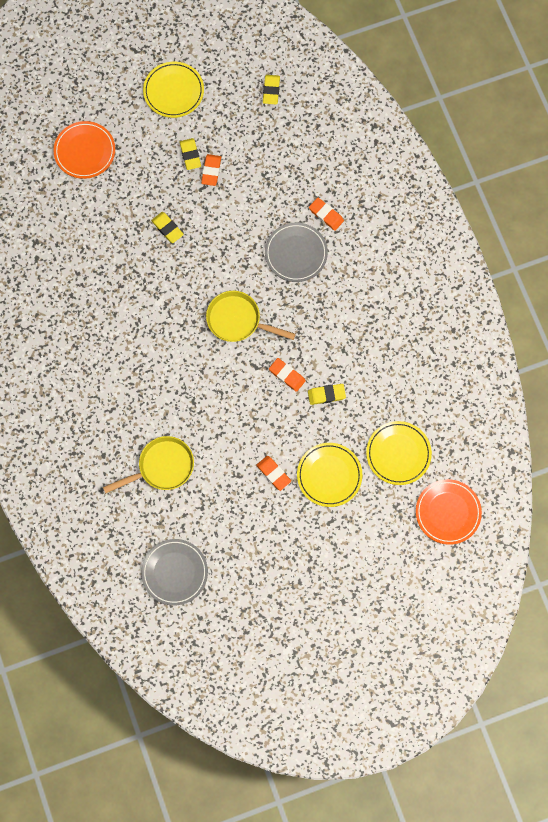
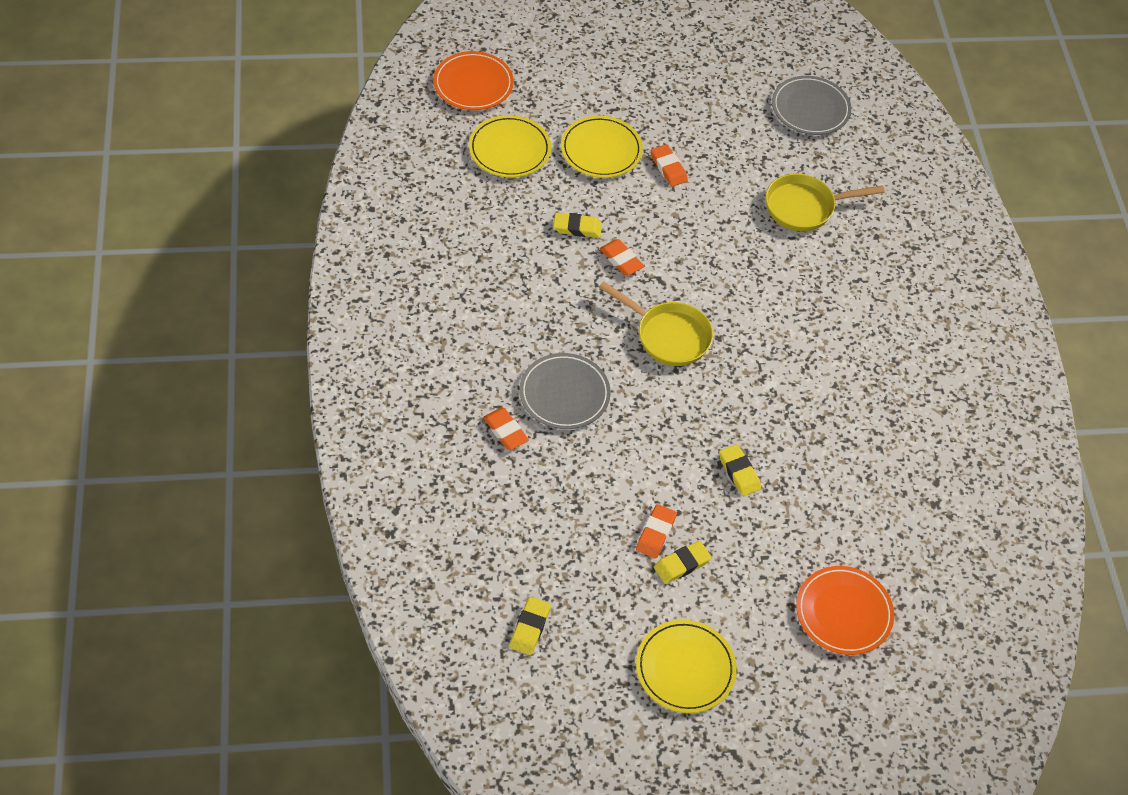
camera: 170 degrees left, 20 degrees down
(190, 155) = (682, 564): yellow eraser -> yellow eraser turned 60 degrees clockwise

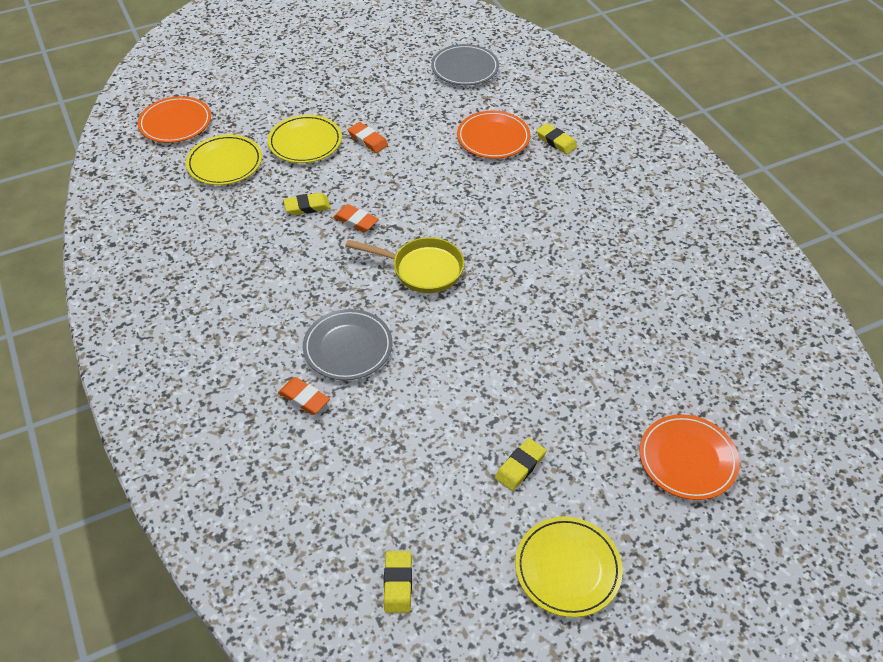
camera: 15 degrees left, 5 degrees down
(656, 533) = (483, 446): orange eraser -> none
(739, 472) = (535, 365): yellow eraser -> yellow eraser (556, 141)
(804, 207) = (493, 138): yellow pan -> orange plate

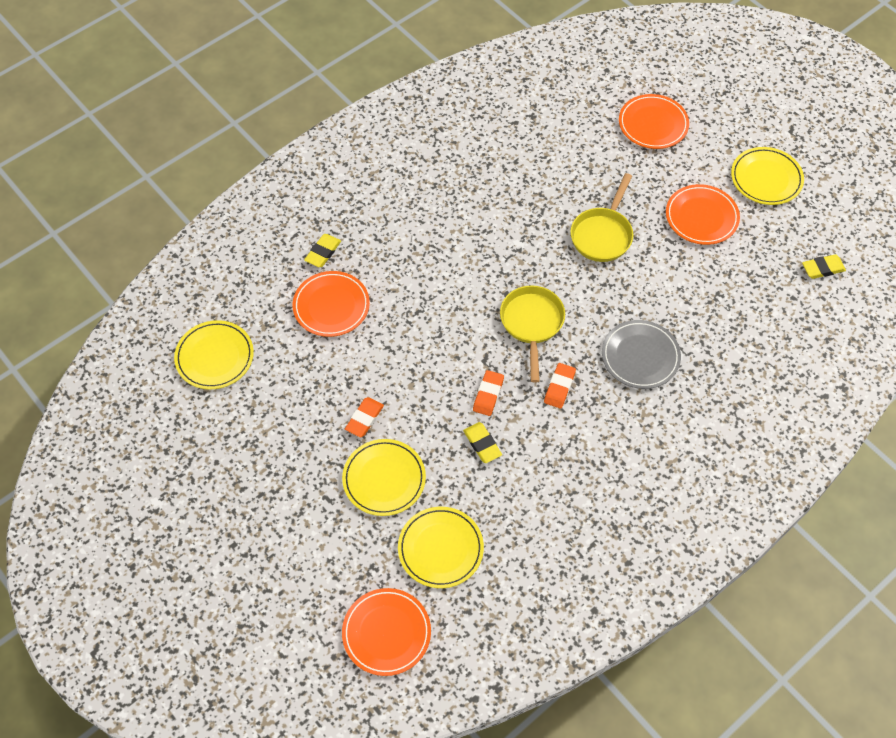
camera: 105 degrees left, 10 degrees up
(304, 398) = (703, 372): orange eraser -> orange eraser (559, 387)
(465, 68) = (215, 357): grey plate -> yellow plate
(520, 357) = (602, 234): none -> yellow pan
(520, 466) = (701, 217): yellow eraser -> orange plate

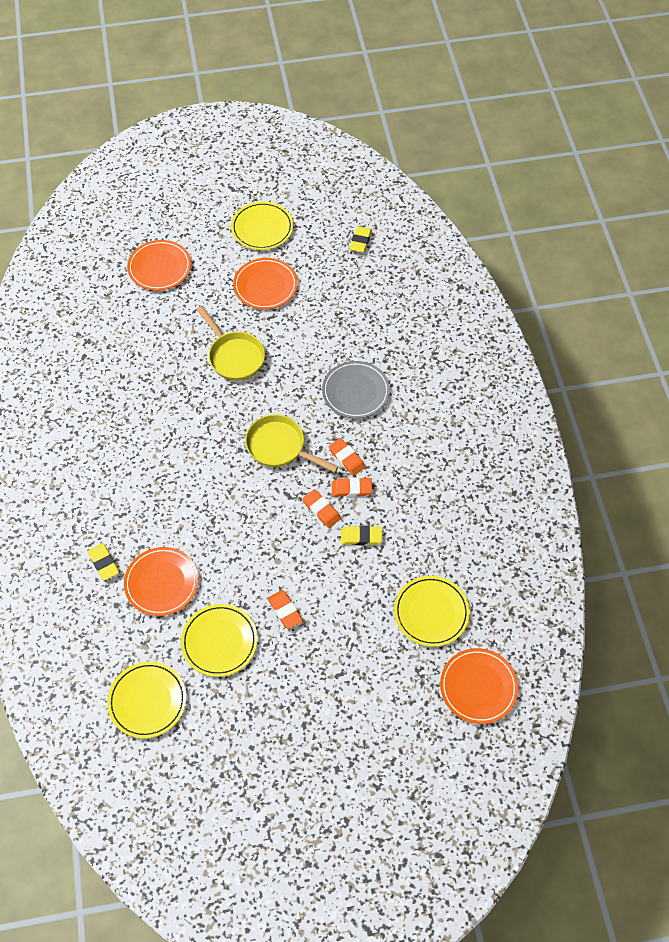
camera: 60 degrees left, 0 degrees up
(384, 479) = (348, 623): yellow plate -> yellow plate (219, 641)
(529, 409) = (351, 489): none -> orange eraser

